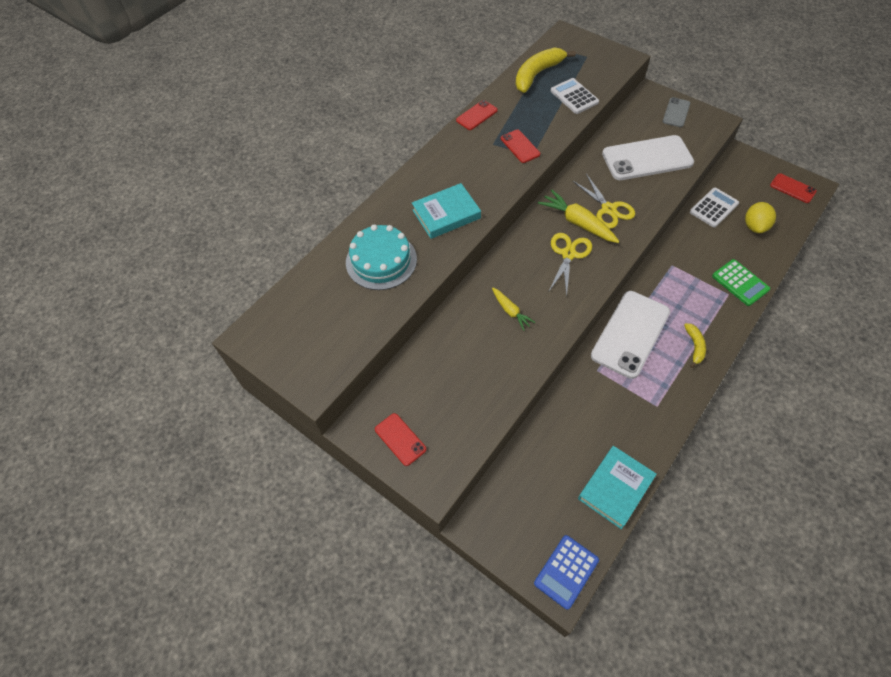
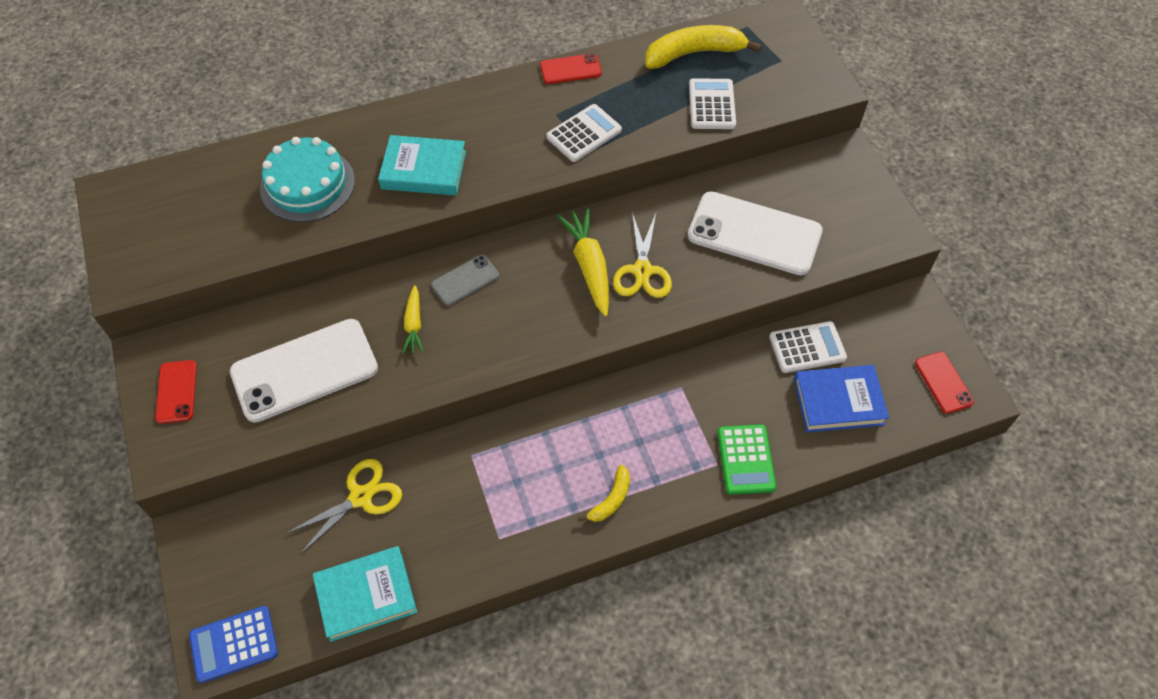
camera: 30 degrees right, 0 degrees up
(520, 146) = (584, 134): red phone -> white calculator
(568, 254) = (541, 297): yellow scissors -> yellow scissors (360, 497)
(630, 334) = (549, 438): white phone -> white phone (304, 370)
(676, 112) = (854, 194): grey phone -> grey phone (465, 280)
(755, 226) = (838, 402): yellow lemon -> blue book

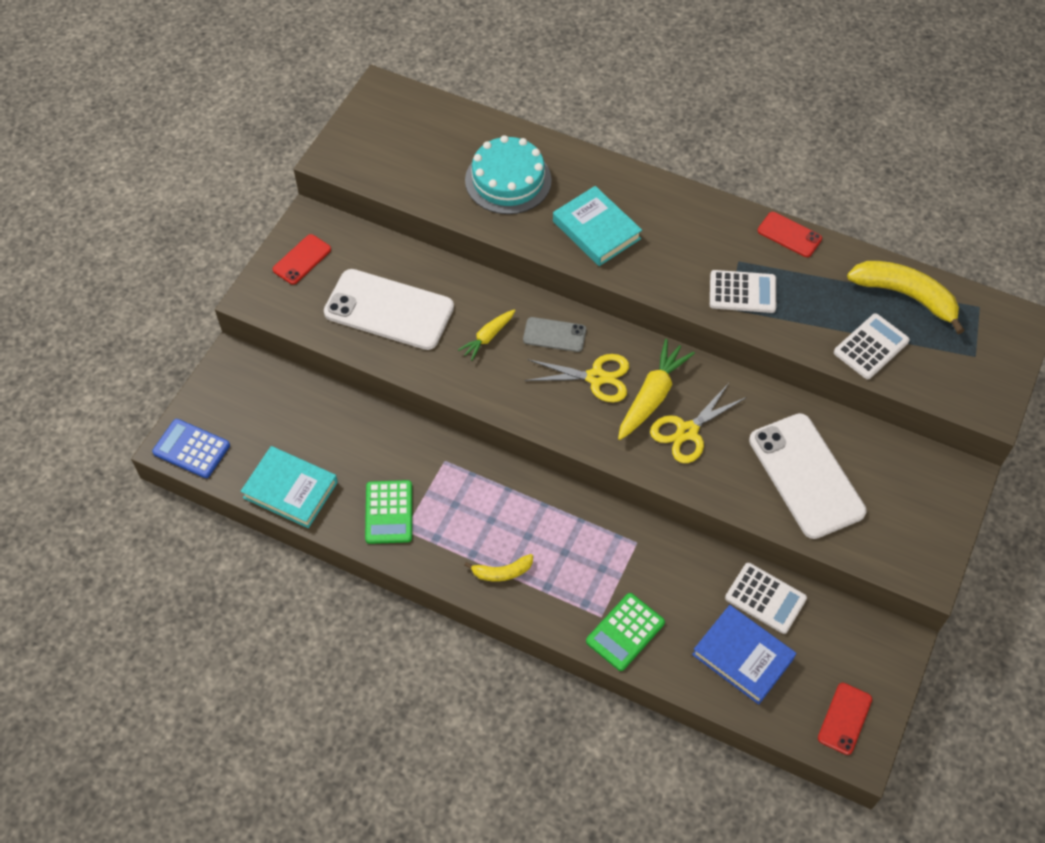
camera: 45 degrees right, 0 degrees up
(360, 497) = (349, 426): yellow scissors -> yellow scissors (596, 377)
(471, 536) = (389, 512): none -> green calculator

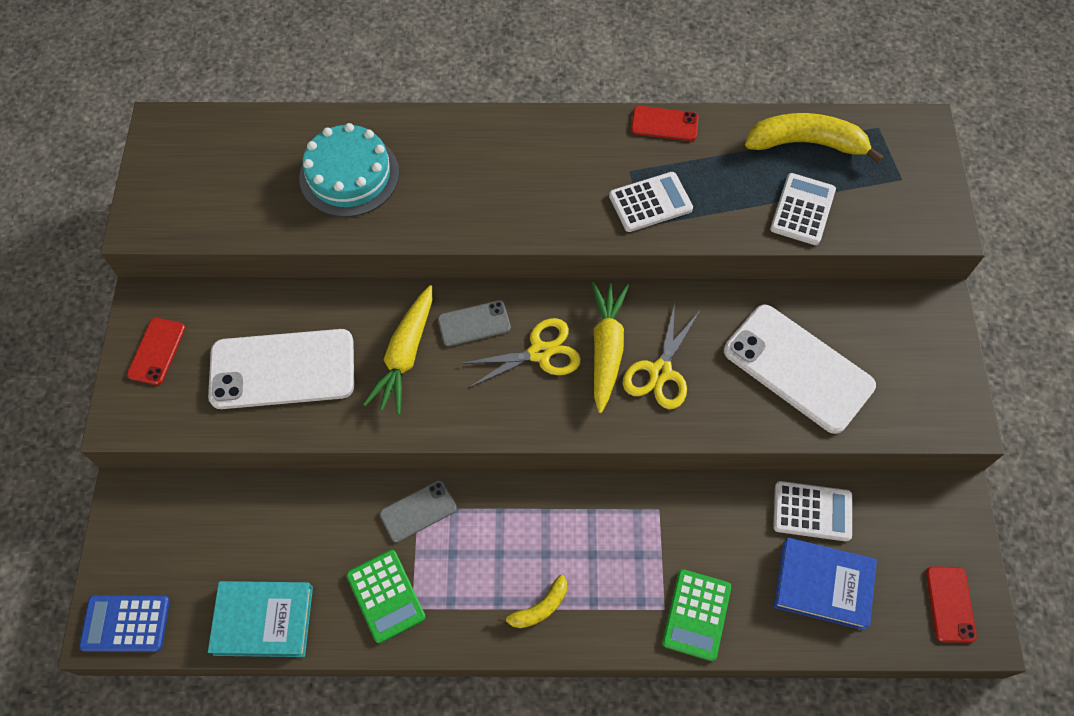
camera: 25 degrees left, 5 degrees up
(444, 462) = (418, 511): none -> grey phone
(487, 337) = (405, 356): yellow carrot -> yellow carrot, size x1.68
(596, 230) = (469, 194): turquoise book -> none

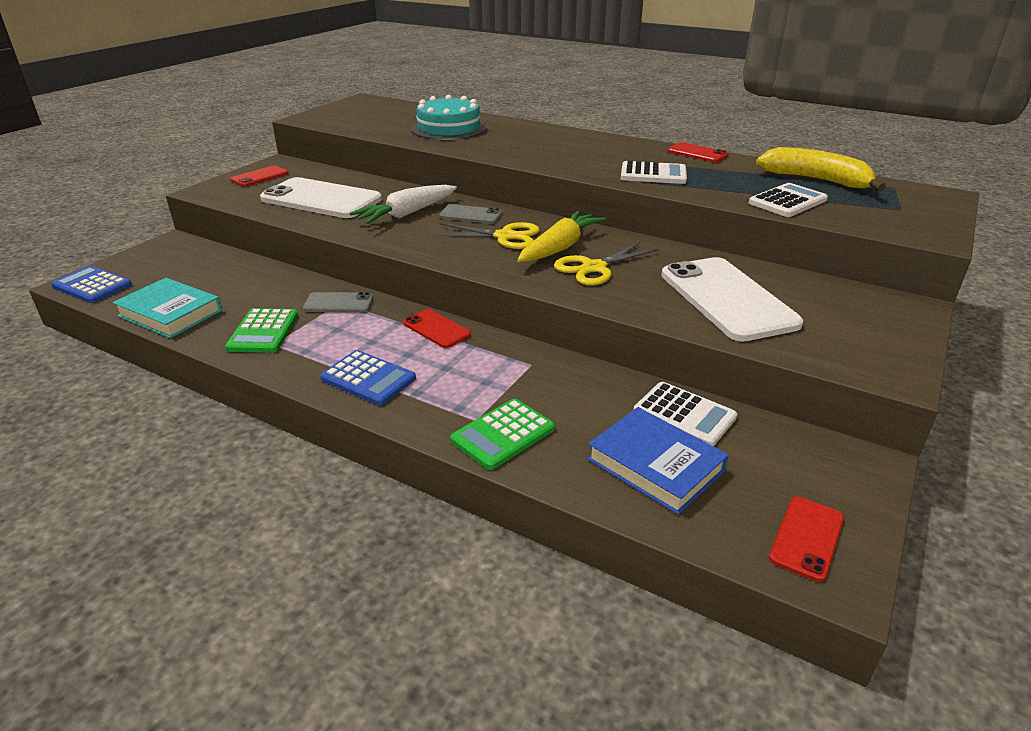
camera: 30 degrees right, 30 degrees down
(405, 356) = (406, 214): yellow carrot -> white carrot
(539, 608) = (368, 379): yellow banana -> blue calculator
(542, 502) = (436, 329): none -> red phone

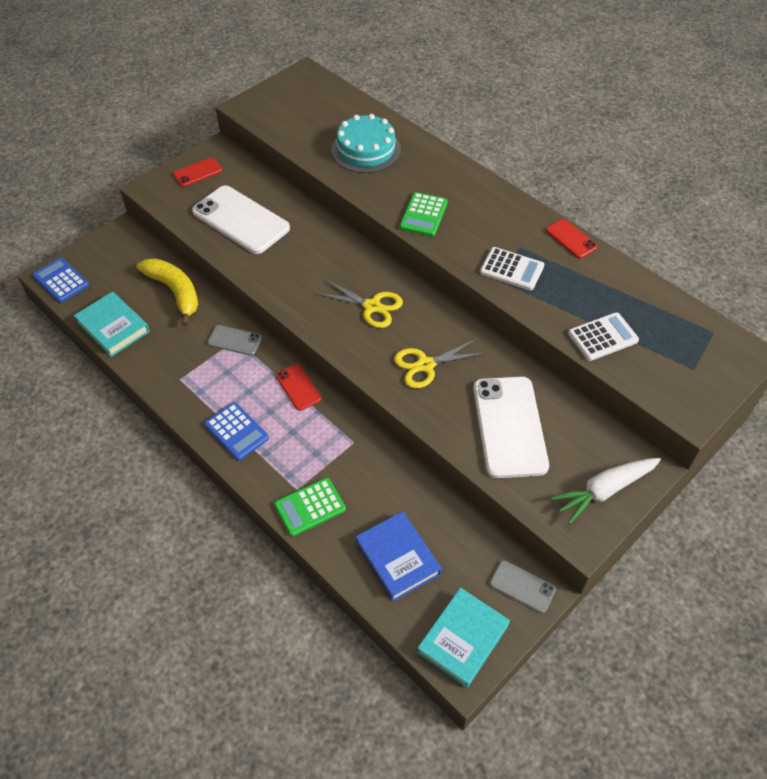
camera: 15 degrees right, 20 degrees up
(263, 332) = (175, 363): green calculator -> green calculator (423, 215)
(406, 214) = (303, 257): white carrot -> white carrot (603, 491)
(470, 215) = (355, 268): grey phone -> grey phone (522, 586)
(560, 247) = (410, 331): yellow carrot -> none
(684, 415) = (439, 518): white calculator -> none
(806, 538) = (463, 639): red phone -> turquoise book
(816, 180) = (651, 307): yellow banana -> yellow banana (175, 292)

